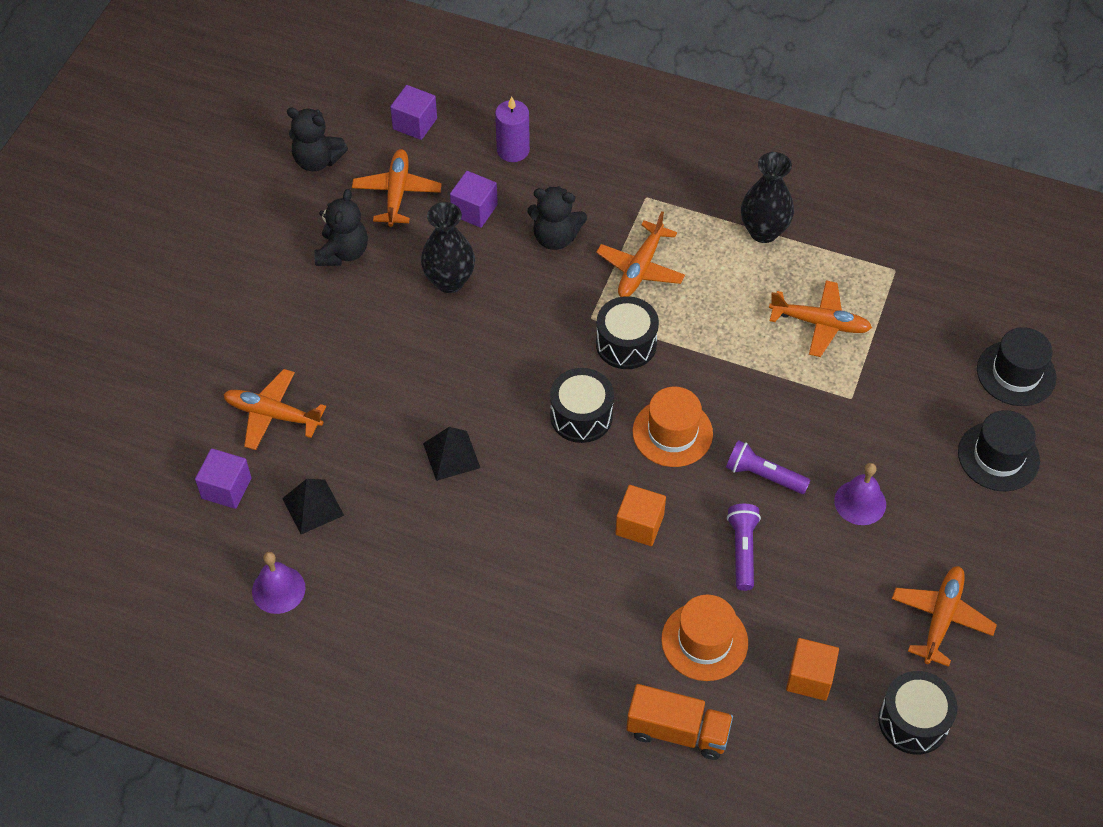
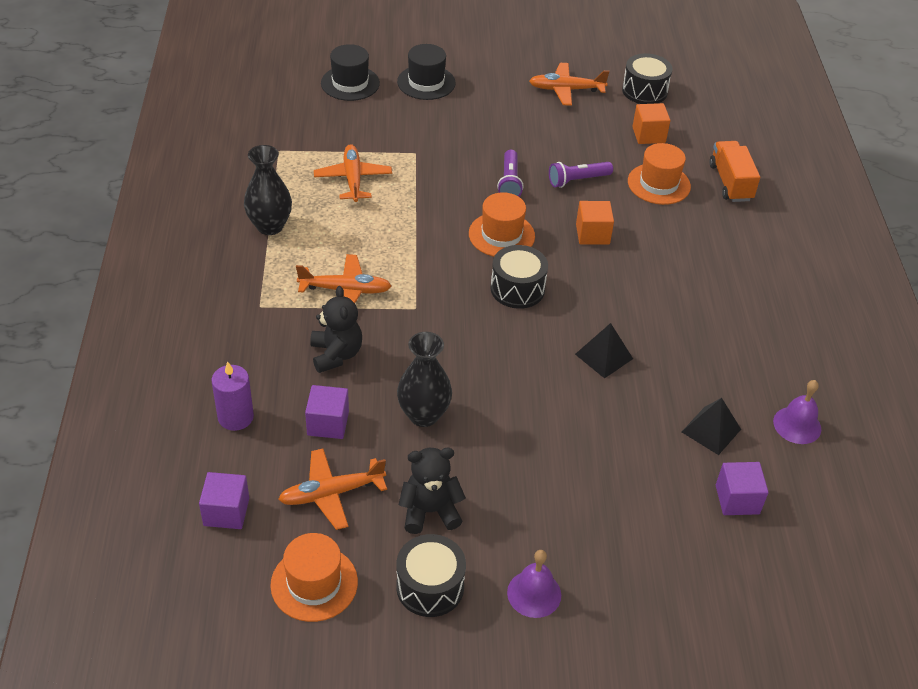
camera: 115 degrees left, 10 degrees down
(273, 415) = (644, 495): orange plane -> none
(317, 160) = (314, 583): black teddy bear -> orange hat
(626, 344) = (431, 280): black drum -> black drum (430, 587)
(860, 502) = (502, 135): purple bell -> purple bell (534, 593)

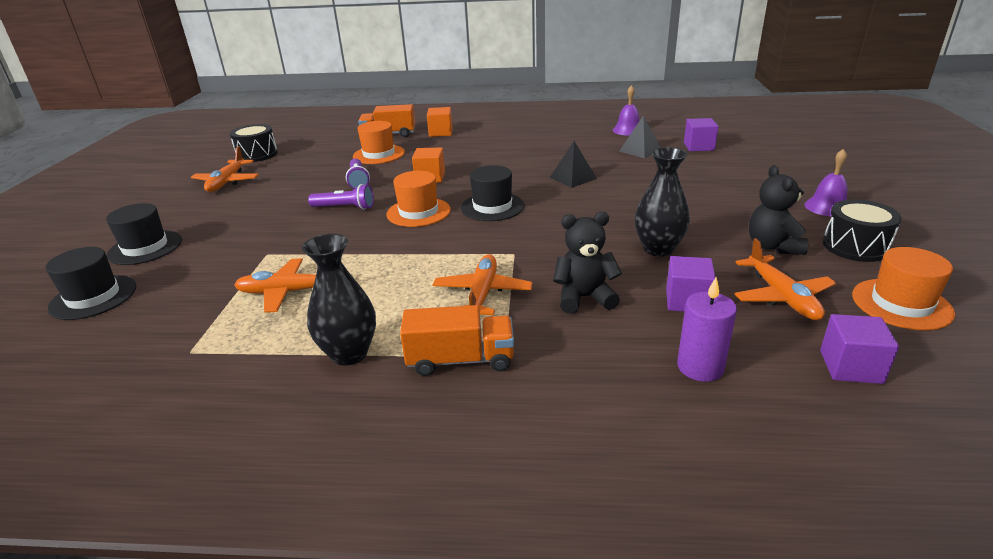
camera: 80 degrees left, 15 degrees down
(257, 284) = (460, 360): none -> orange truck
(517, 289) = (492, 207): black drum -> black hat
(648, 135) = (316, 155): orange cube -> orange cube (440, 132)

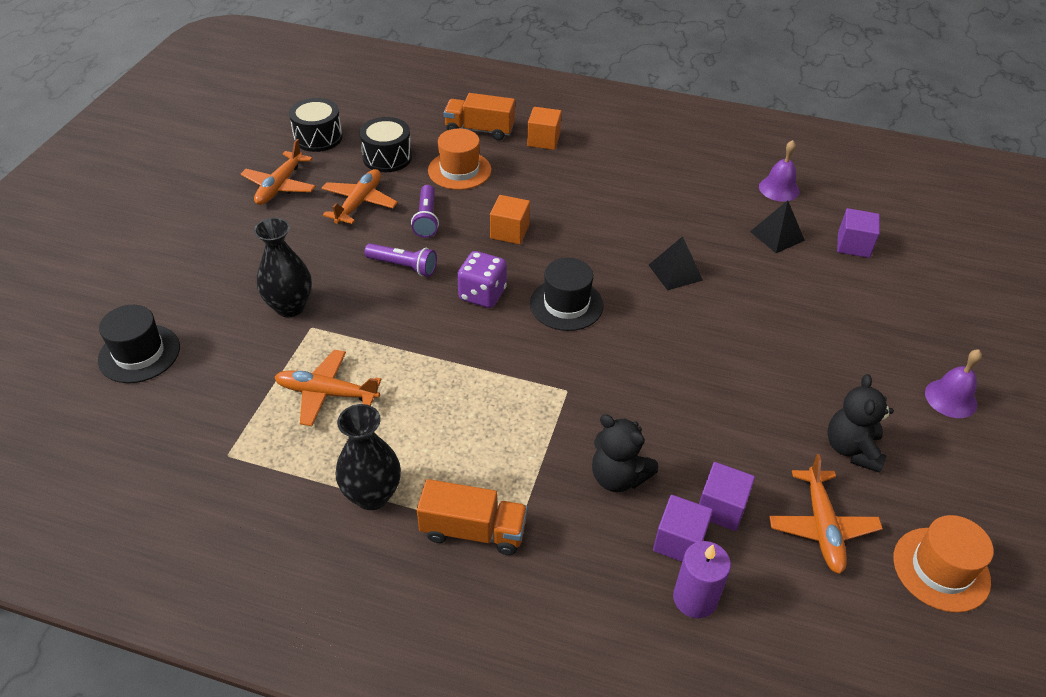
camera: 10 degrees right, 15 degrees up
(145, 247) = (189, 286): black hat -> none
(418, 212) = (482, 294): orange hat -> purple dice
(482, 294) = (517, 445): orange plane -> orange plane (359, 203)
(584, 298) = (618, 477): black teddy bear -> black teddy bear turned 150 degrees counterclockwise
(658, 249) = (724, 422): black vase -> black vase (290, 307)
(850, 367) = (839, 636): purple cube -> purple cube (679, 541)
(855, 246) = (944, 472): black drum -> black drum (387, 157)

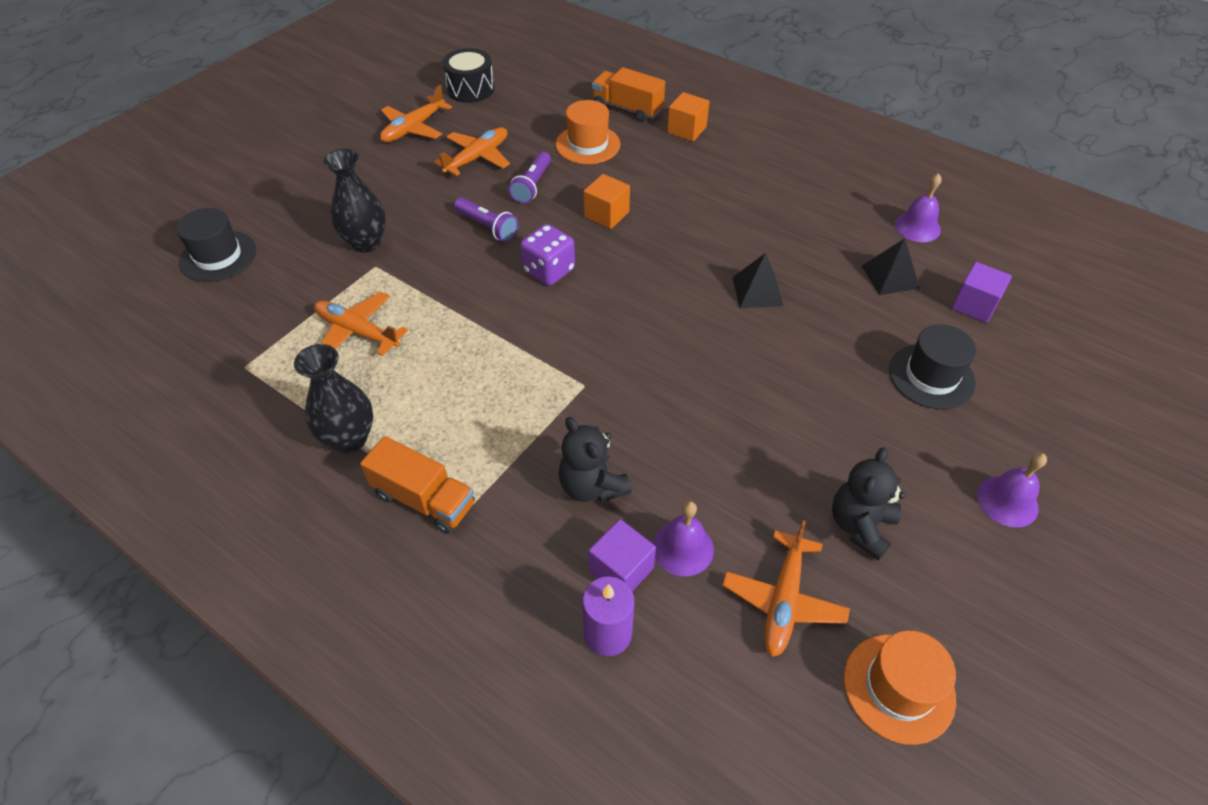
camera: 20 degrees right, 5 degrees up
(387, 157) = (525, 119): black drum -> none
(566, 304) = (627, 299): black hat -> black hat (931, 376)
(721, 508) = (683, 548): purple cube -> purple bell

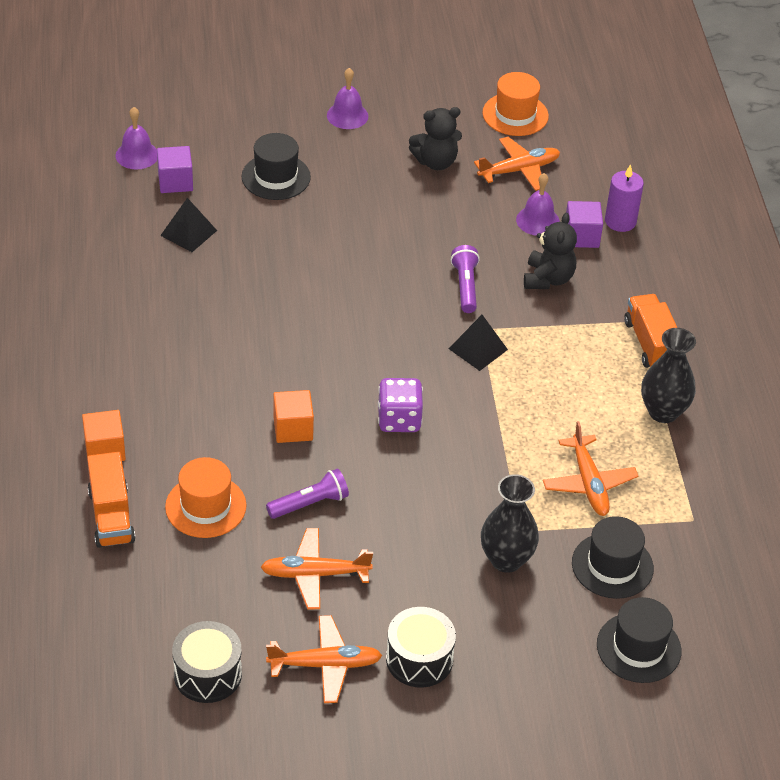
camera: 135 degrees left, 5 degrees down
(283, 290) = (612, 566): none -> black hat
(362, 162) = (419, 659): none -> black drum
(487, 227) = (395, 494): purple flashlight -> purple flashlight (465, 286)
(757, 291) = (285, 292): black pyramid -> black pyramid (478, 349)
(917, 227) = (105, 241): purple bell -> purple bell (137, 155)

